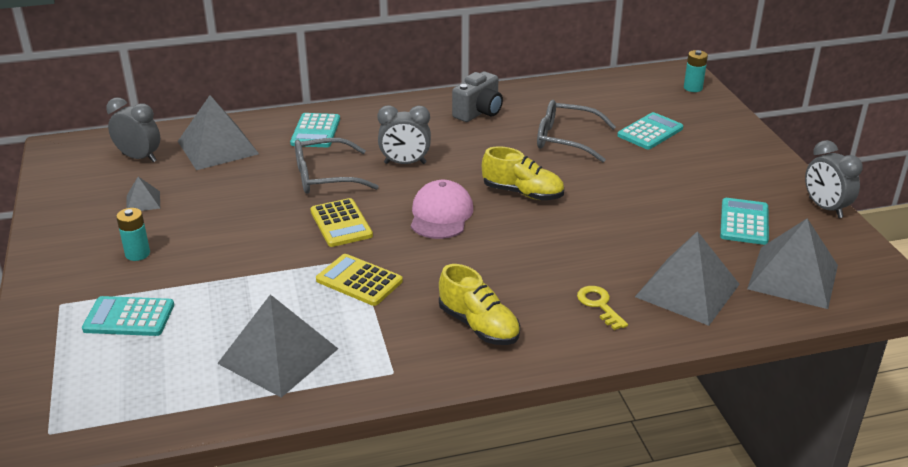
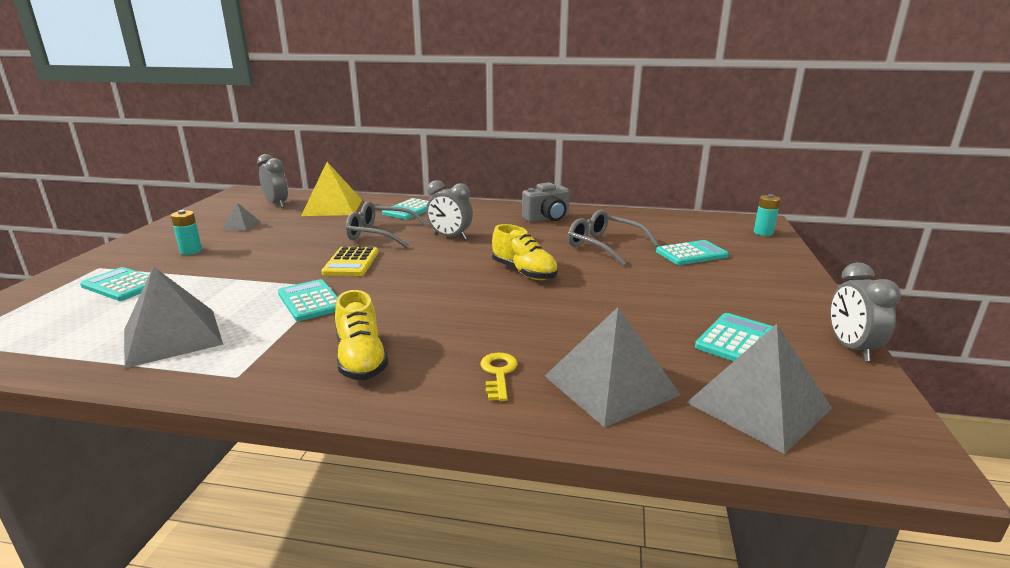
camera: 25 degrees right, 10 degrees down
(218, 147) = (332, 207): grey pyramid -> yellow pyramid
(359, 281) = (310, 301): yellow calculator -> turquoise calculator
(441, 214) = (436, 272): pink cap -> none

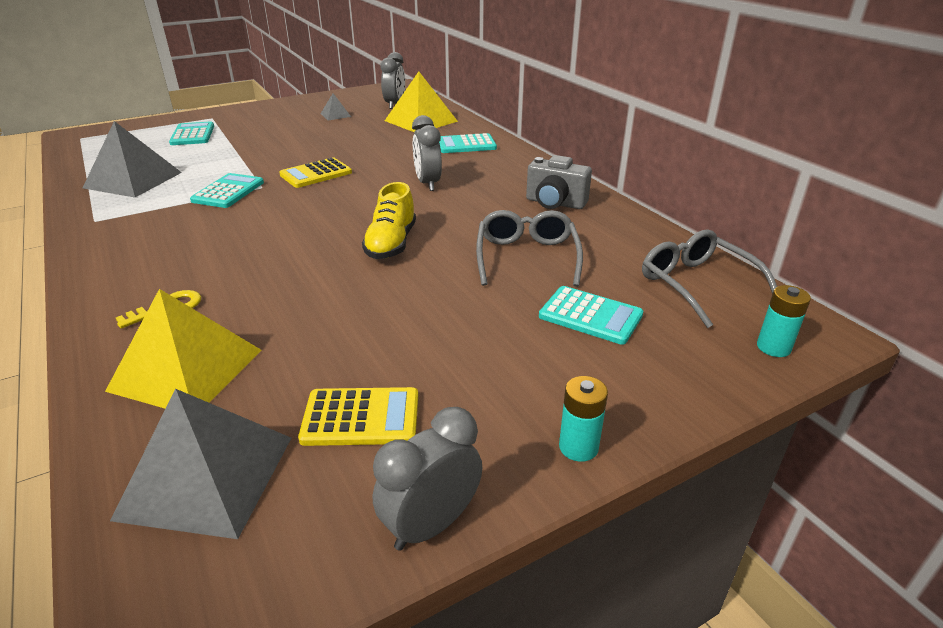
camera: 50 degrees right, 10 degrees up
(191, 251) = (268, 124): turquoise battery -> turquoise battery (578, 447)
(361, 359) = (149, 247): yellow shoe -> none
(380, 234) = (390, 158): grey glasses -> grey glasses (697, 285)
(610, 385) = (186, 369): grey pyramid -> yellow pyramid
(735, 339) = (361, 417): turquoise calculator -> yellow calculator

